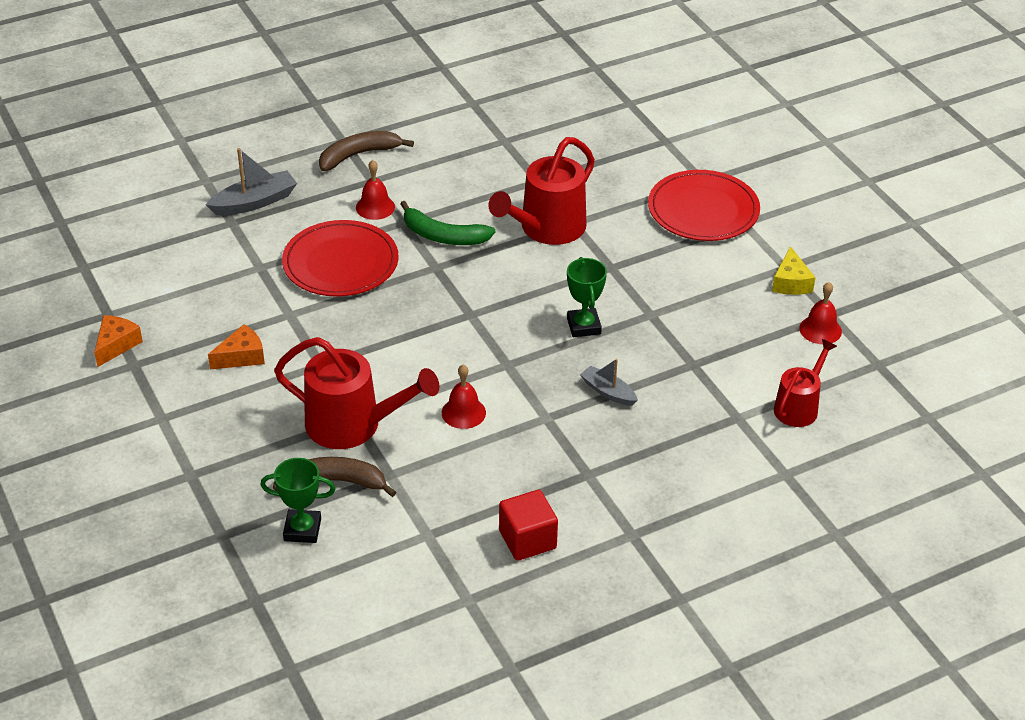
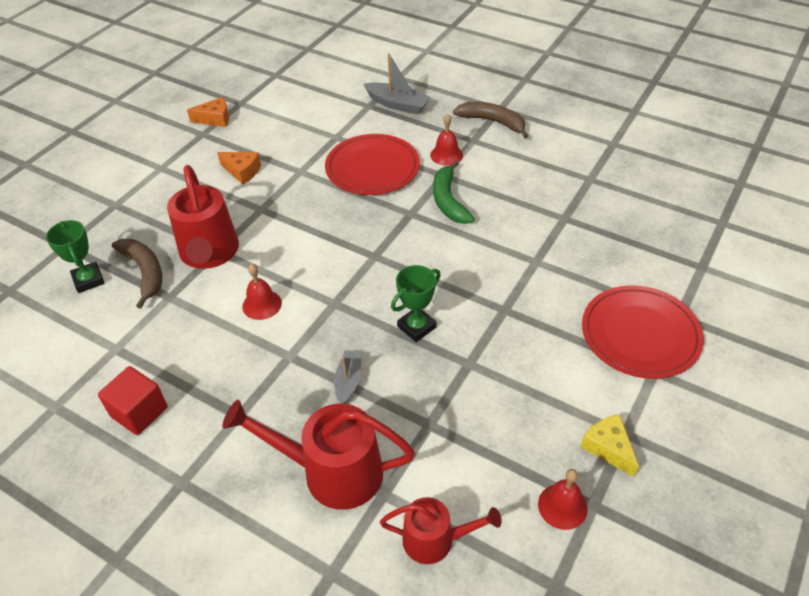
camera: 60 degrees right, 5 degrees up
(547, 229) = (513, 250): red watering can -> red watering can (332, 472)
(791, 282) = (608, 448): yellow cheese -> yellow cheese turned 90 degrees clockwise

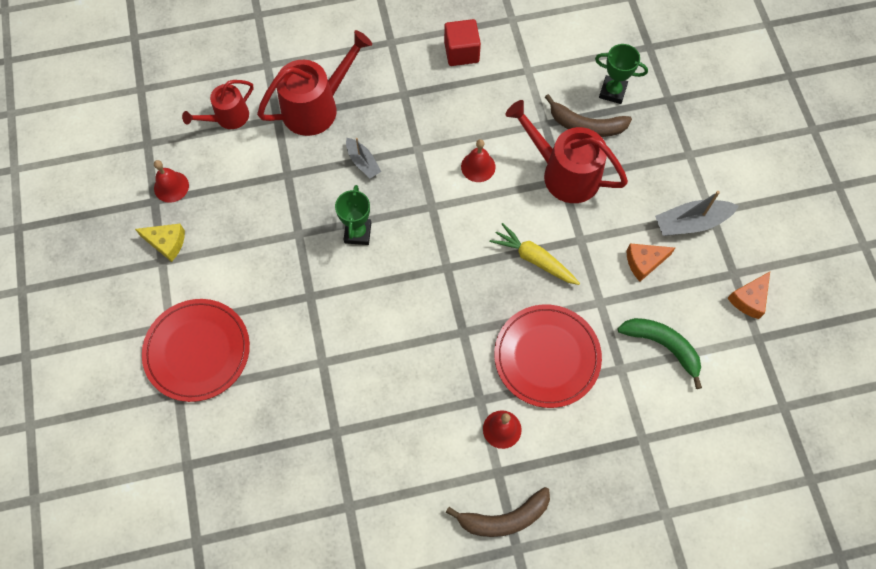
camera: 135 degrees right, 20 degrees up
(307, 219) = (534, 259): none -> yellow carrot
(397, 104) = (618, 465): grey boat -> grey boat (691, 223)
(448, 200) = (447, 372): green banana -> green banana (663, 346)

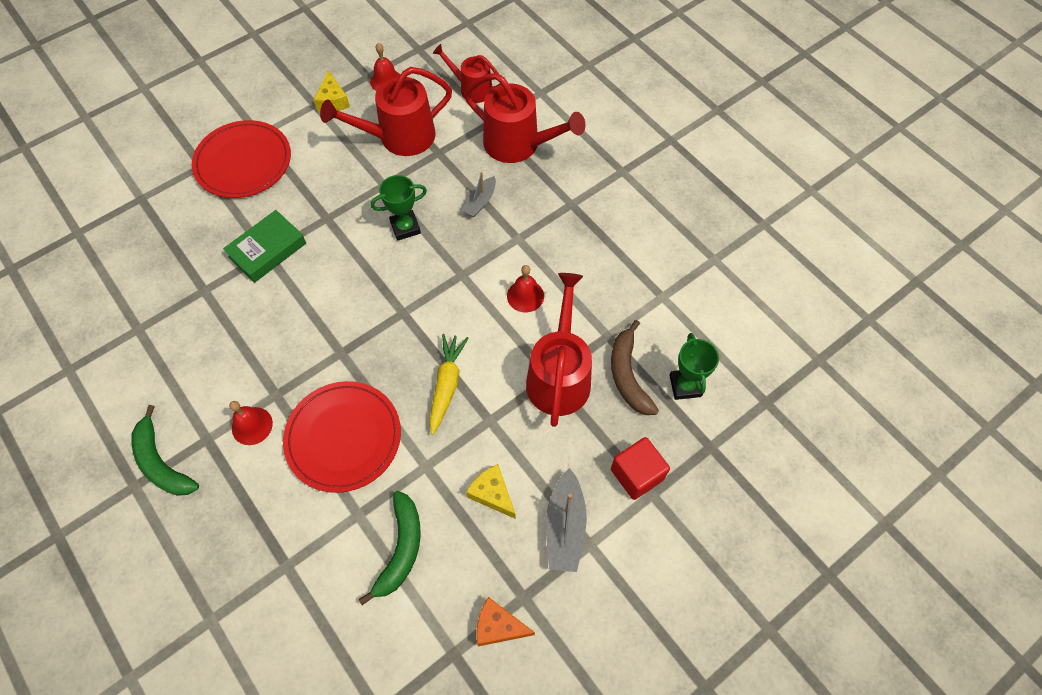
camera: 65 degrees right, 5 degrees down
(250, 200) = (399, 137): none -> red watering can
(319, 360) = (267, 250): none -> green book
(461, 52) = (647, 231): red cube -> red cube (637, 474)
(504, 518) = (161, 462): brown banana -> green banana
(644, 262) = (492, 494): orange cheese -> yellow cheese
(691, 223) = (565, 527): grey boat -> grey boat turned 135 degrees counterclockwise

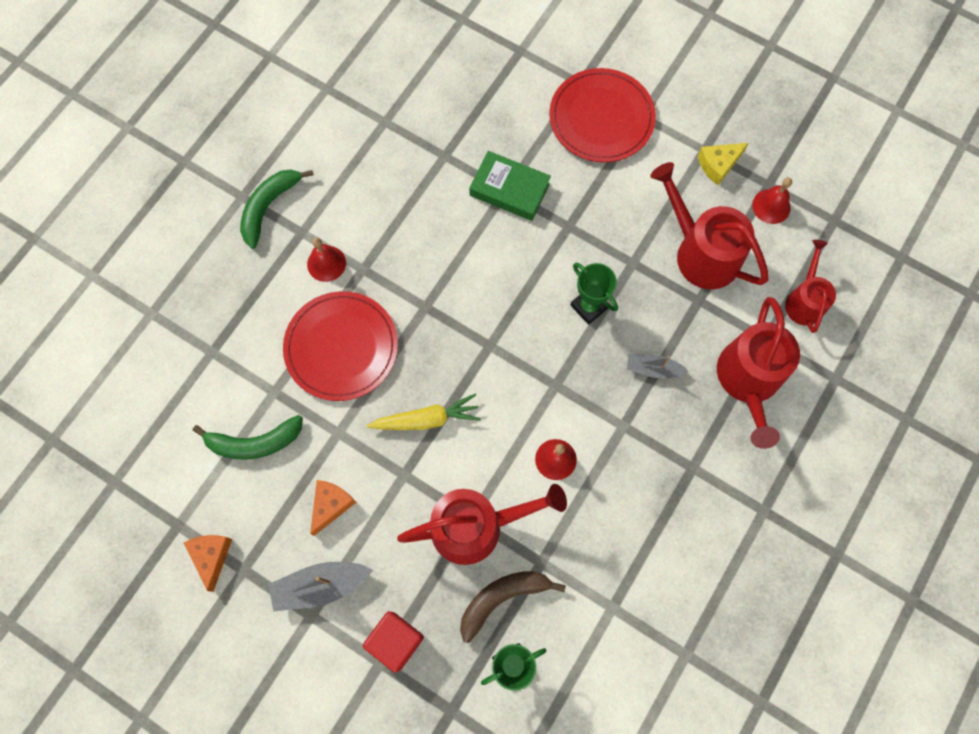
camera: 70 degrees right, 10 degrees up
(492, 494) = (331, 505): yellow cheese -> orange cheese

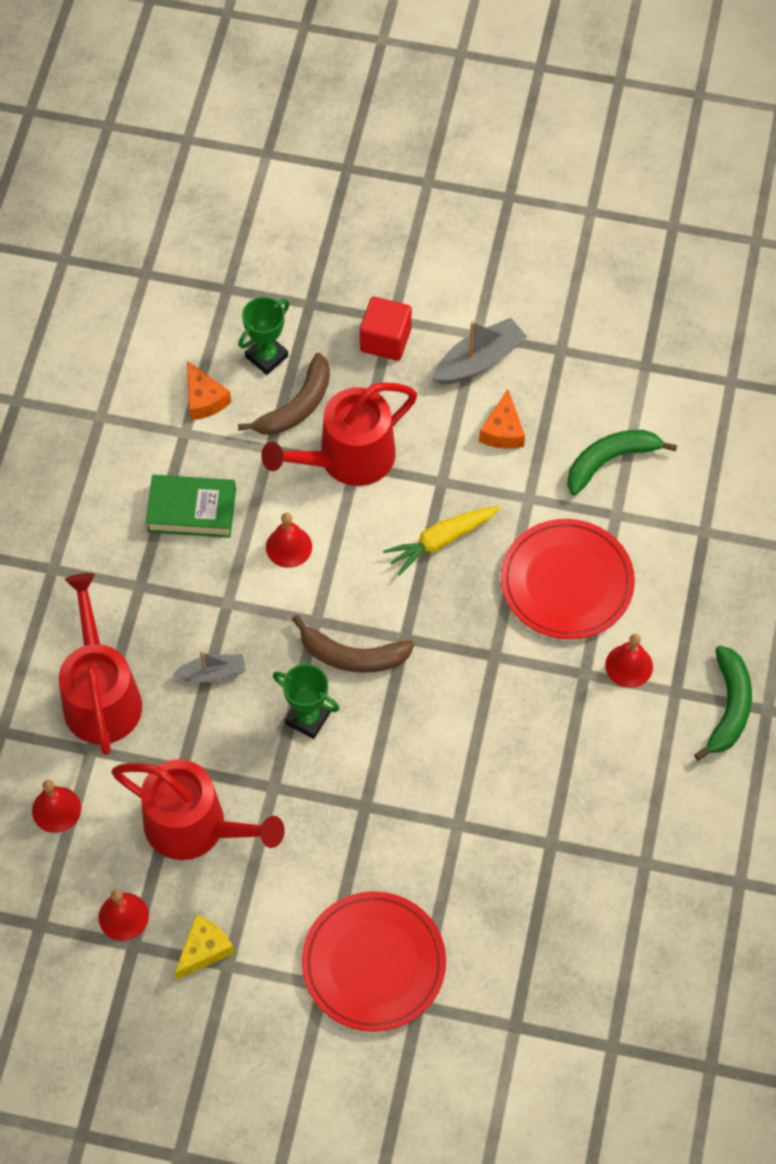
camera: 160 degrees right, 10 degrees down
(211, 556) = (597, 351): orange cheese -> orange cheese (204, 399)
(509, 189) = (453, 827): green book -> green book (192, 510)
(537, 345) = (352, 656): none -> brown banana
(804, 301) = (56, 809): red watering can -> red bell

